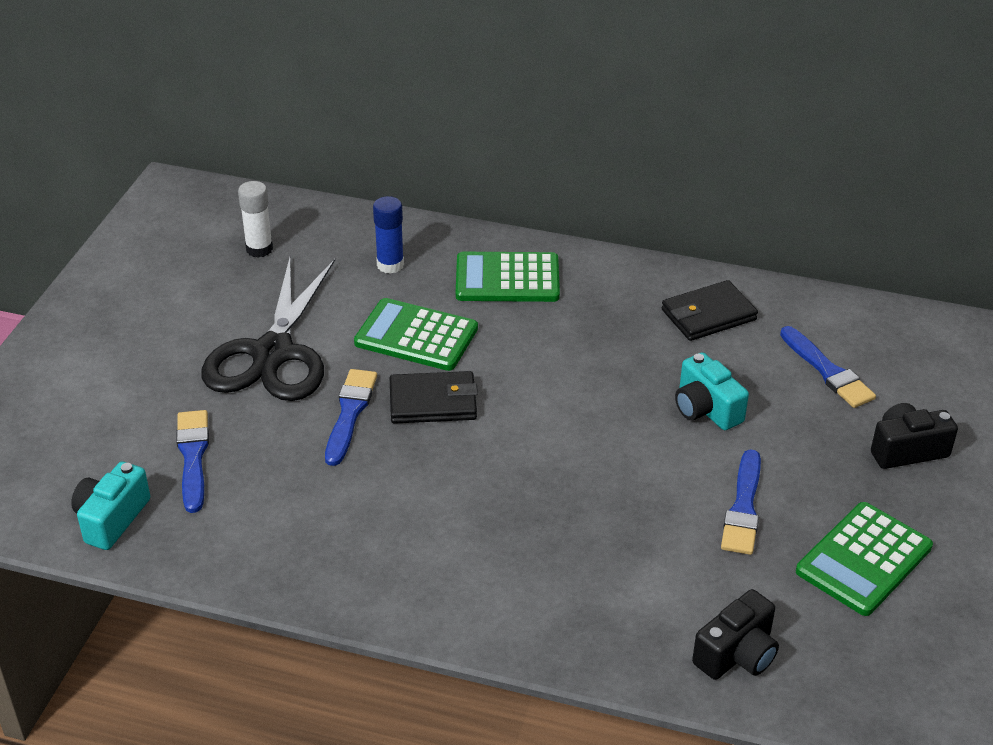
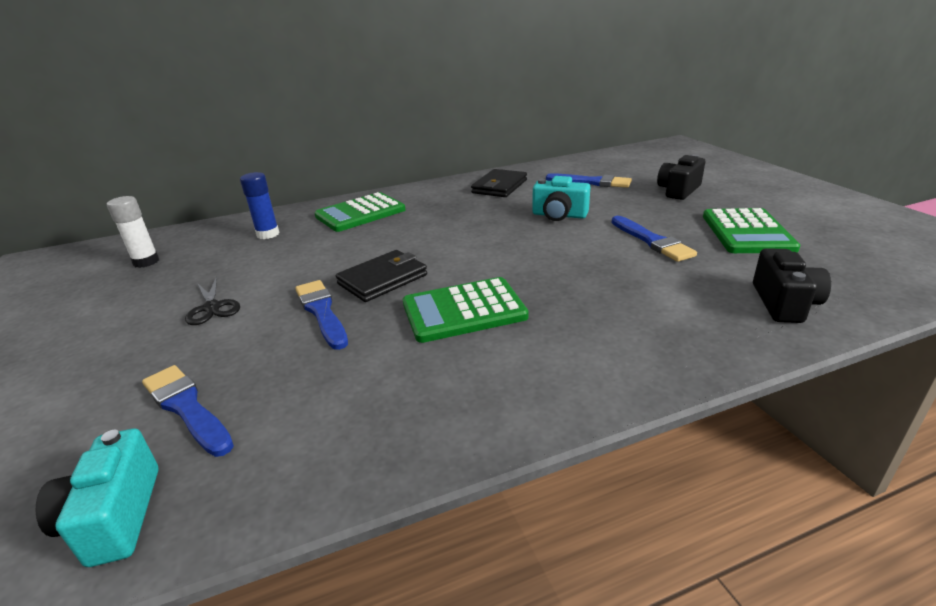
camera: 35 degrees left, 10 degrees down
(273, 353) = (212, 307): black scissors -> black scissors, size x0.43
(416, 336) = (328, 256): green calculator -> green calculator (464, 311)

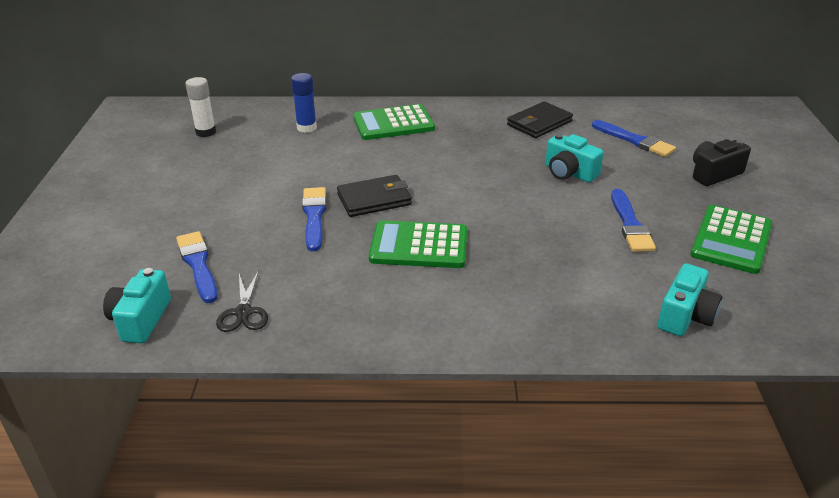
camera: 20 degrees right, 5 degrees up
(212, 307) = (239, 190): black scissors -> black scissors (243, 312)
(784, 303) = (685, 316): black camera -> turquoise camera

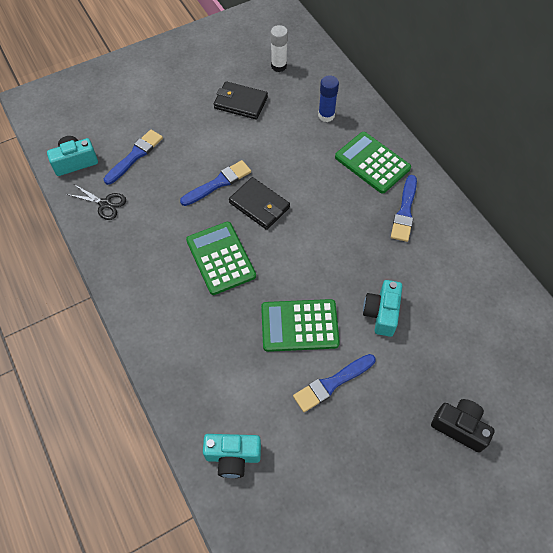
camera: 60 degrees right, 25 degrees up
(243, 312) = (105, 204): black scissors -> black scissors turned 120 degrees counterclockwise
(539, 123) = (450, 260): black wallet -> black wallet (240, 102)
(635, 140) = (475, 344): blue brush -> blue brush (404, 211)
(731, 240) = (356, 467): green calculator -> green calculator (299, 326)

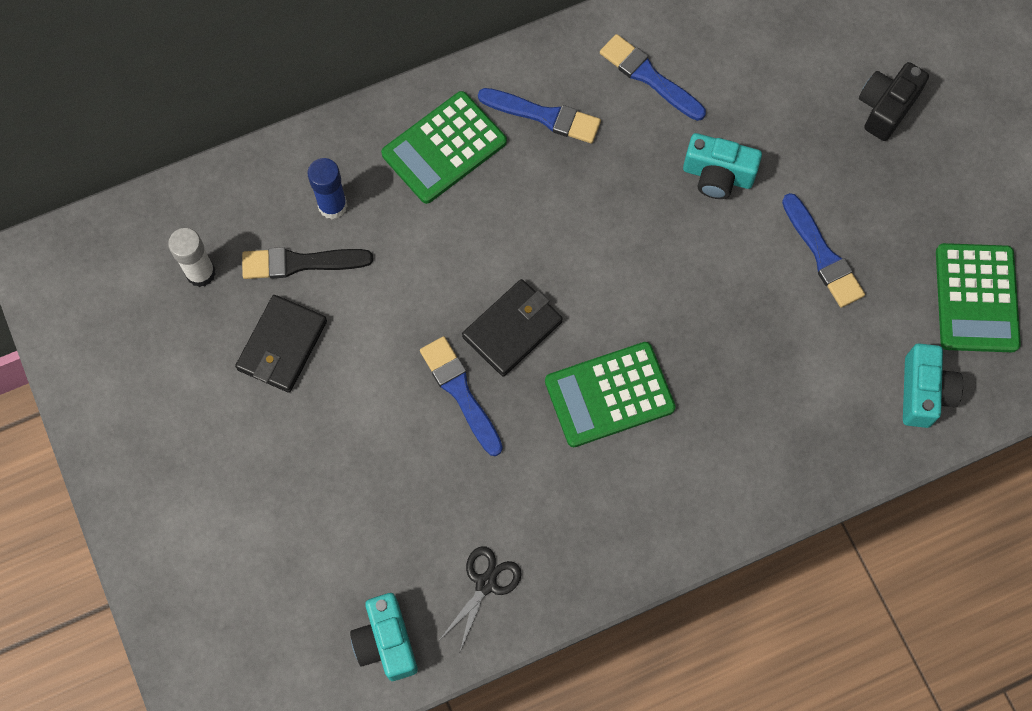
camera: 85 degrees left, 10 degrees up
(135, 156) = (384, 533): blue brush -> blue brush (649, 77)
(289, 105) = (300, 263): none -> black brush
(299, 326) = (732, 289): green calculator -> green calculator (976, 298)

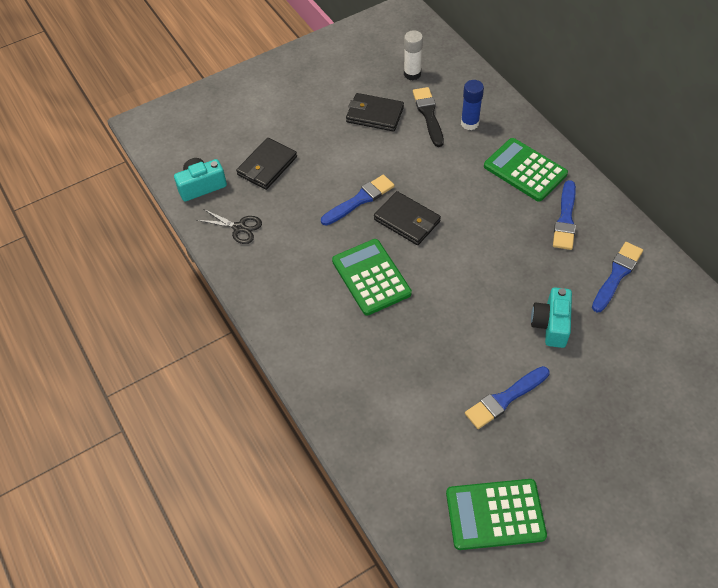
camera: 85 degrees right, 15 degrees down
(362, 530) = (267, 166): none -> black wallet
(886, 108) = (646, 436): black camera -> none
(924, 392) = (407, 478): turquoise camera -> none

